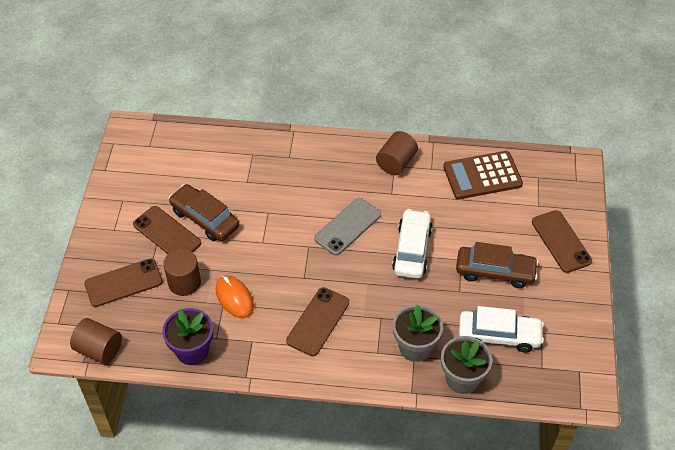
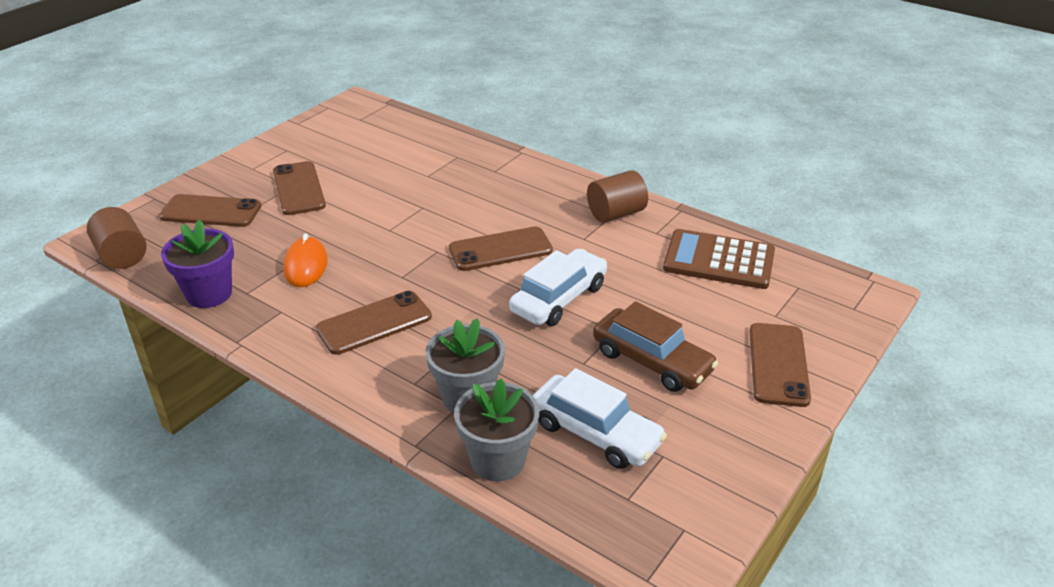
camera: 30 degrees right, 15 degrees down
(184, 282) = (270, 233): brown cylinder -> none
(205, 219) = (350, 190): brown car -> none
(347, 226) = (500, 249): grey phone -> brown phone

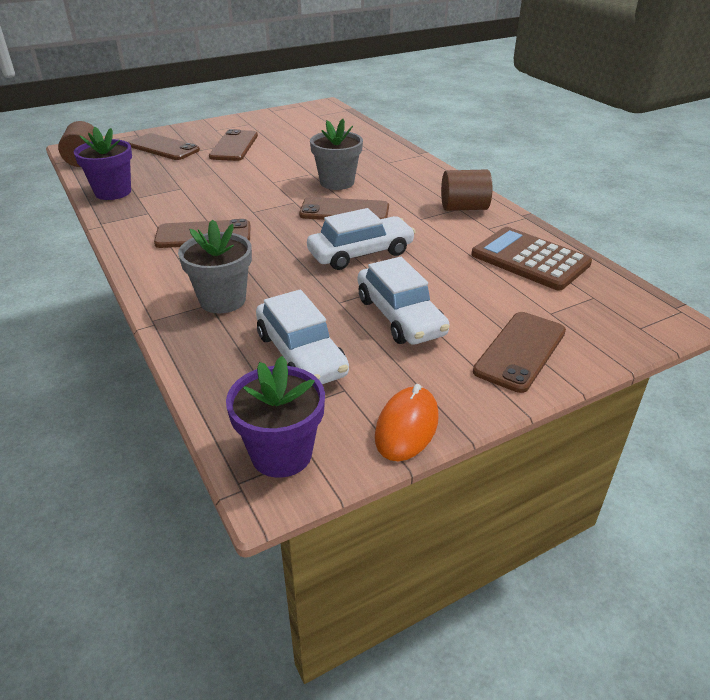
camera: 25 degrees right, 0 degrees up
(306, 265) = (192, 190): orange mouse -> orange mouse (407, 427)
(498, 460) = (203, 349): grey flower pot -> grey flower pot (337, 182)
(652, 361) = (400, 316): brown car -> white car
(661, 539) = (281, 454): none -> purple flower pot

